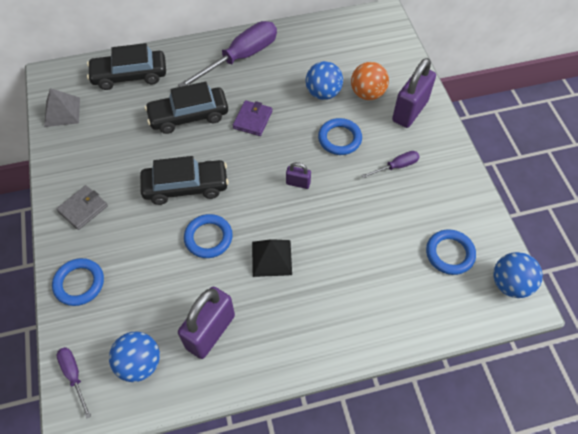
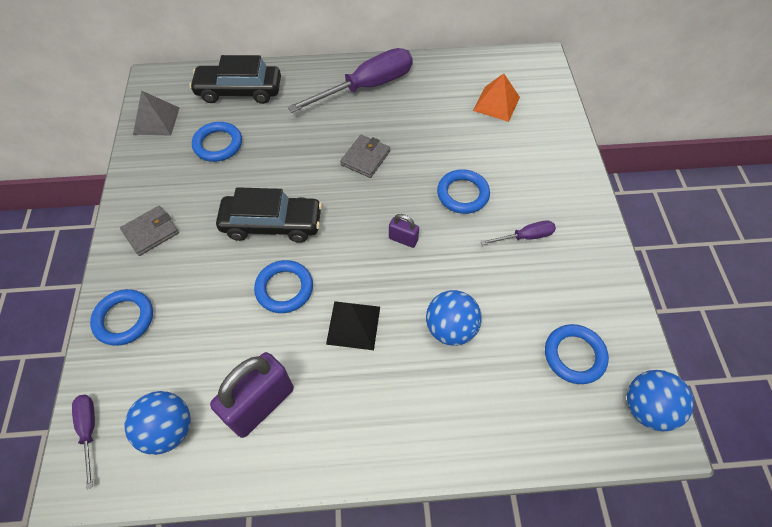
camera: 10 degrees right, 0 degrees up
(122, 125) = (218, 144): none -> blue ring
(189, 116) = (294, 144): black car -> none
(252, 120) = (365, 158): purple wallet -> grey wallet
(323, 93) = (453, 138): blue ball -> blue ball (450, 328)
(353, 58) = (496, 103): none -> orange pyramid
(367, 93) = (505, 146): orange ball -> none
(410, 111) = (553, 173): purple padlock -> none

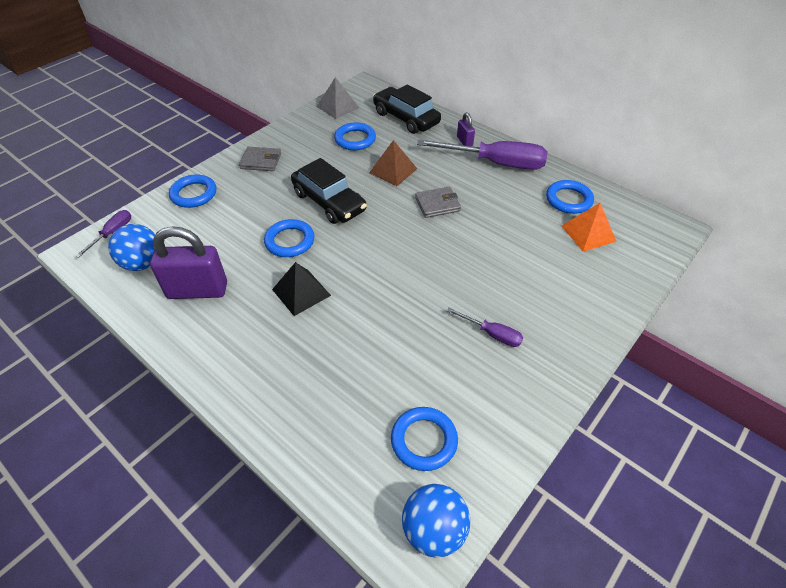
camera: 45 degrees right, 10 degrees down
(291, 152) = (393, 170): none -> brown pyramid
(403, 239) = (398, 269): purple padlock -> purple padlock (464, 141)
(450, 328) = (358, 345): blue ball -> none
(462, 194) = (479, 272): blue ring -> blue ring (568, 200)

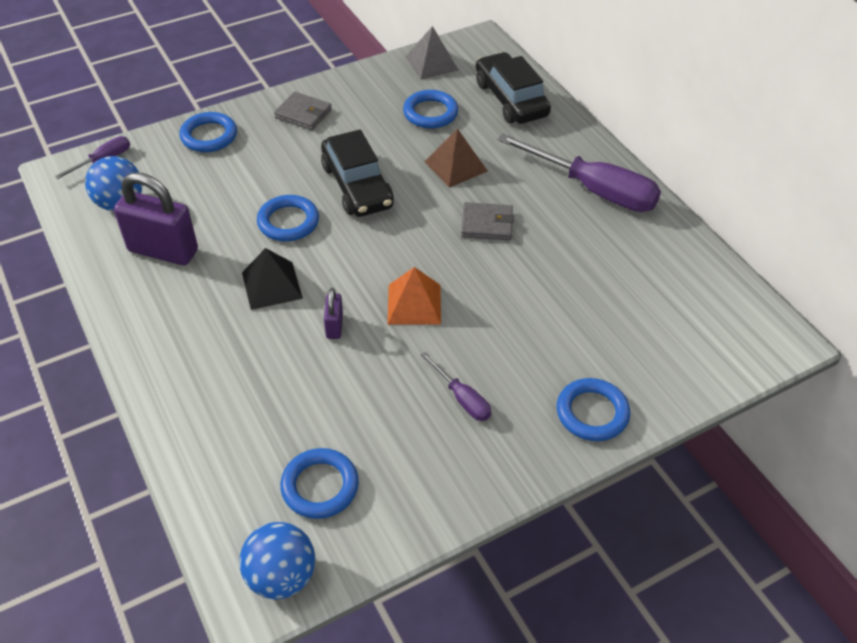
camera: 20 degrees right, 0 degrees up
(464, 141) = (570, 150): purple padlock -> purple padlock (334, 326)
(568, 200) = (661, 264): blue ring -> blue ring (592, 413)
(588, 233) = (659, 314): orange pyramid -> orange pyramid (414, 304)

